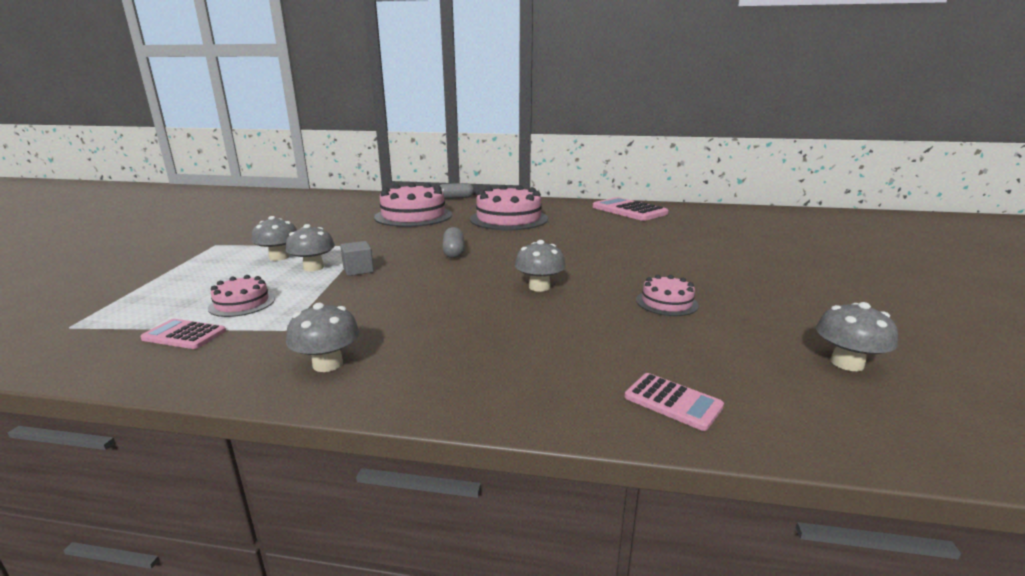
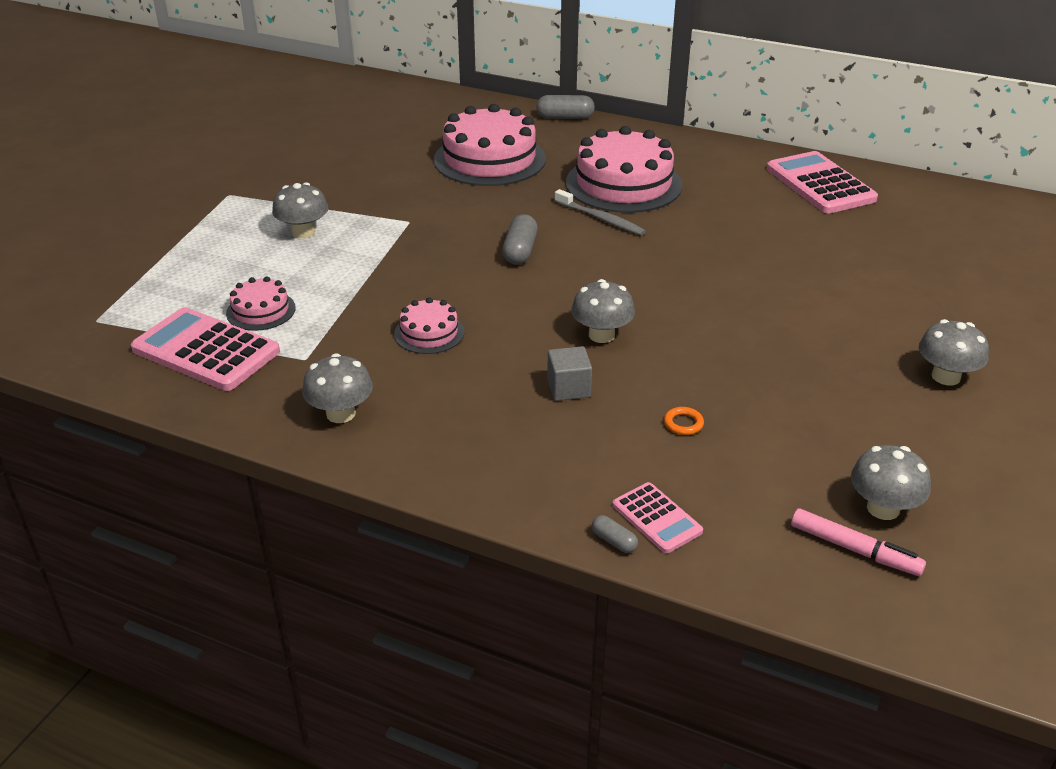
camera: 15 degrees right, 15 degrees up
(184, 335) = (206, 350): pink calculator -> pink calculator, size x1.87
(313, 267) = (342, 258): grey mushroom -> grey mushroom (946, 376)
(358, 270) = (394, 271): grey cube -> grey cube (568, 388)
(502, 233) = (600, 219): none -> grey toothbrush
(640, 330) = (683, 424): none -> orange ring
(648, 429) = (614, 541): none -> grey capsule
(666, 303) = (743, 386): pink cake -> pink cake (429, 333)
(860, 397) = (854, 549): none -> pink marker

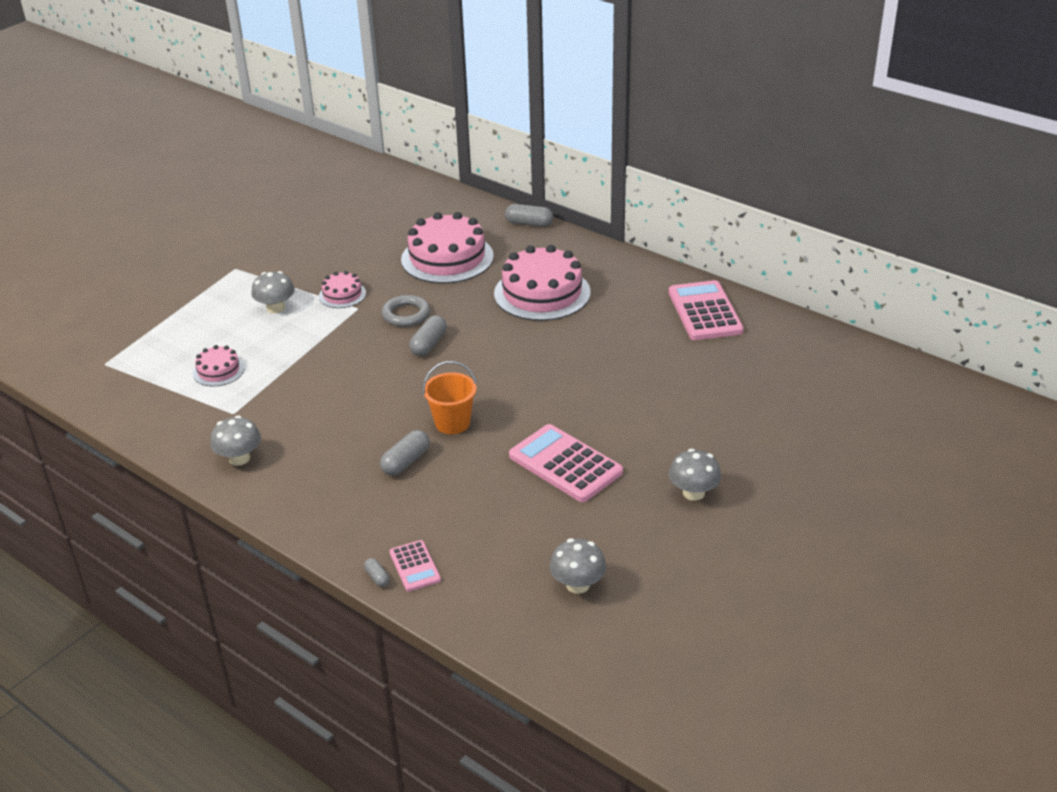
camera: 15 degrees right, 0 degrees up
(206, 350) = (169, 397): pink calculator -> pink calculator (565, 464)
(429, 333) = (328, 404): pink cake -> pink cake (342, 295)
(473, 222) = (406, 315): none -> grey ring
(568, 388) = (406, 462): grey cube -> grey capsule
(600, 219) = (506, 323): grey toothbrush -> none
(601, 335) = (452, 423): grey mushroom -> orange bucket
(683, 424) = (473, 501): orange ring -> none
(854, 549) = (538, 610): pink marker -> none

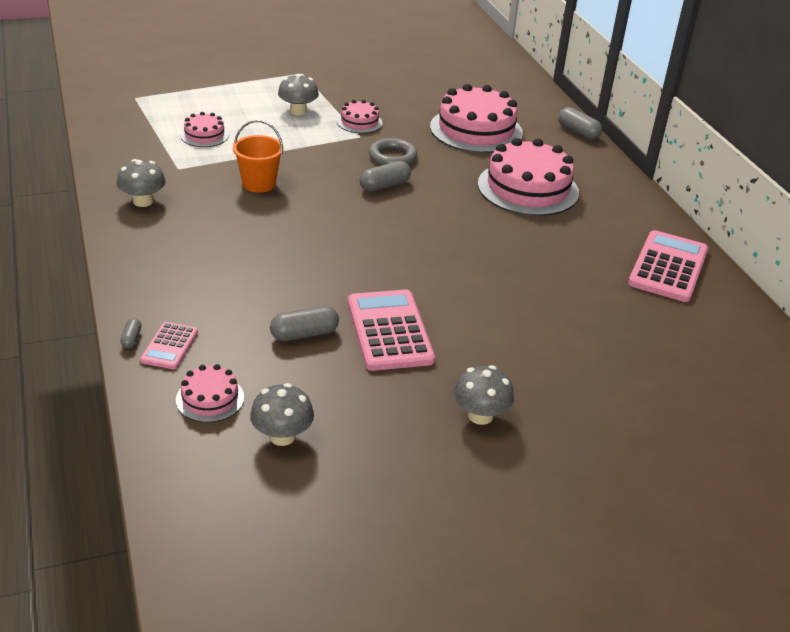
camera: 30 degrees right, 0 degrees up
(406, 462) = (260, 263): grey capsule -> grey capsule (304, 334)
(452, 423) = (333, 252): orange bucket -> orange bucket (259, 184)
(494, 588) = (210, 398): none -> pink cake

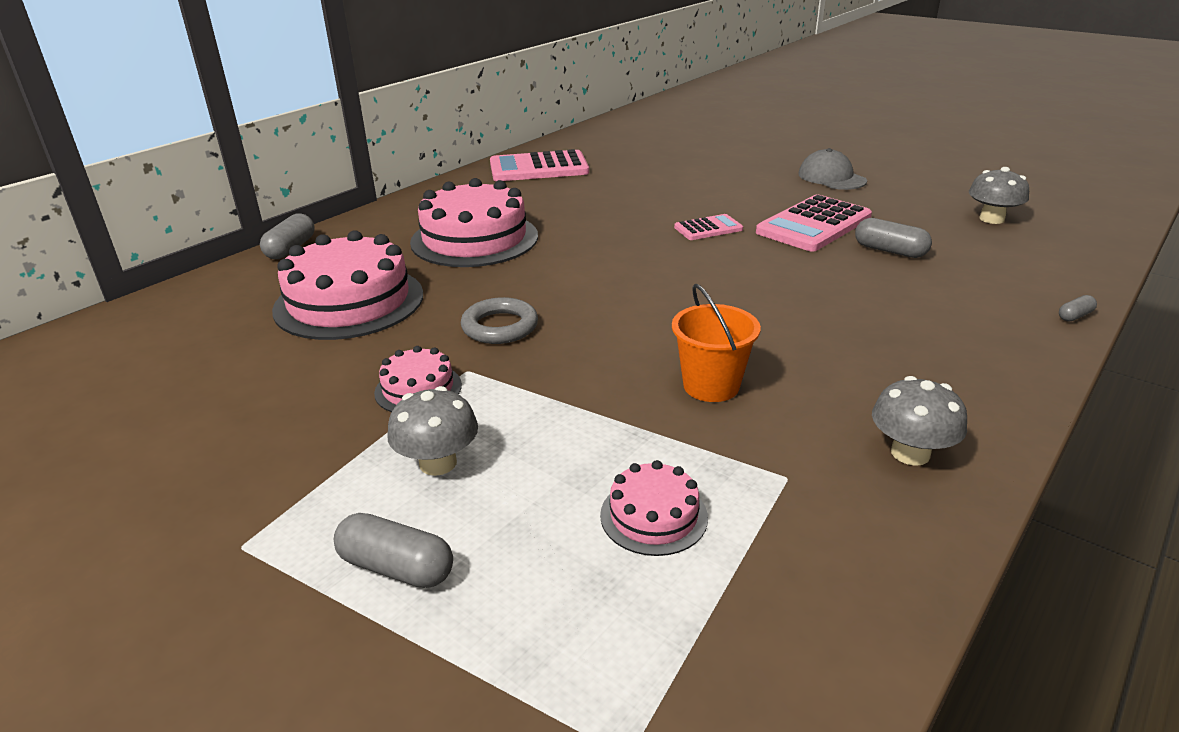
camera: 120 degrees left, 5 degrees down
(169, 346) = (1036, 295): pink calculator -> pink calculator (708, 228)
(210, 398) = (1031, 254): pink cake -> none
(384, 186) = (582, 306): grey capsule -> grey capsule (396, 567)
(480, 415) = (831, 177): grey mushroom -> grey cap

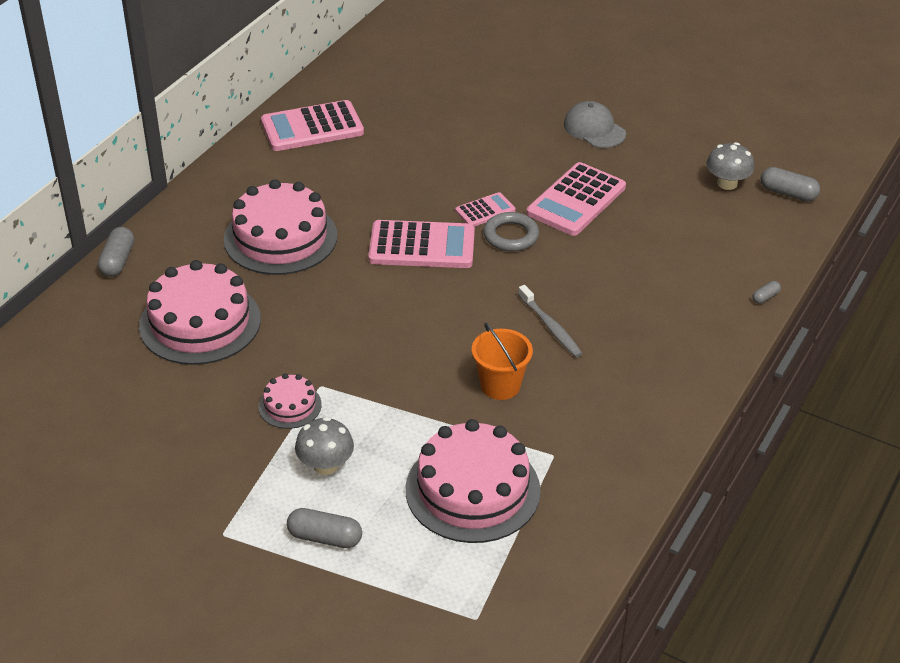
camera: 10 degrees left, 10 degrees up
(500, 327) = (333, 340): grey ring -> grey ring (511, 236)
(631, 252) = (422, 246): none -> pink calculator
(653, 516) = (472, 490): pink cake -> pink cake, size x2.03
(783, 329) = (550, 326): none -> grey toothbrush
(889, 251) = (637, 231): grey capsule -> grey capsule (788, 193)
(910, 453) = (631, 430): grey mushroom -> none

